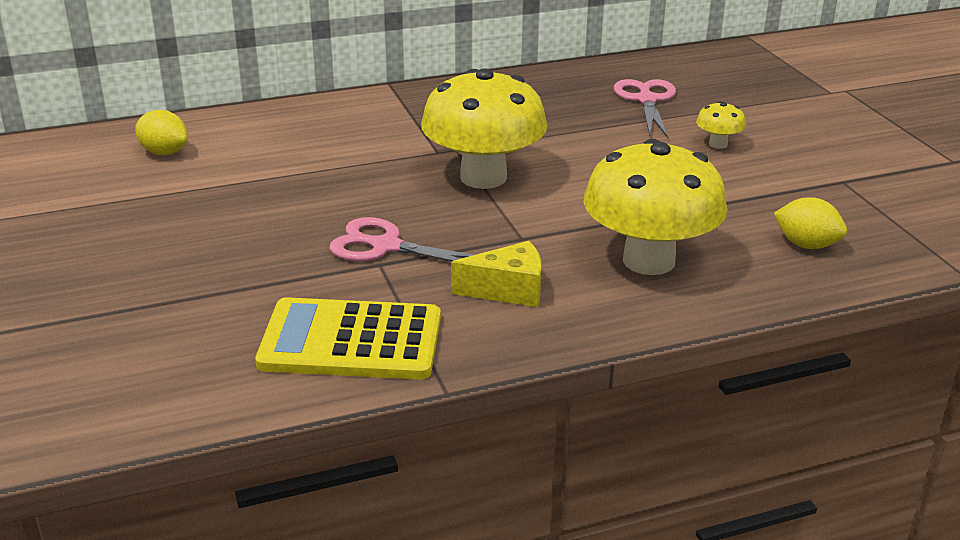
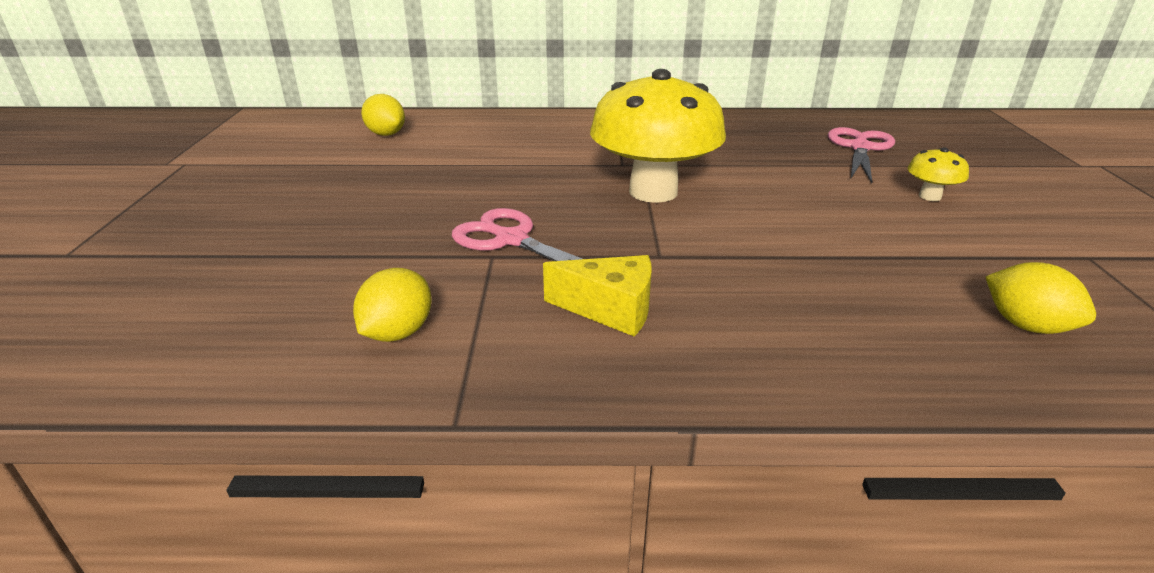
camera: 20 degrees right, 0 degrees up
(351, 341) = (398, 332): yellow calculator -> yellow lemon
(649, 260) = (800, 307): yellow mushroom -> none

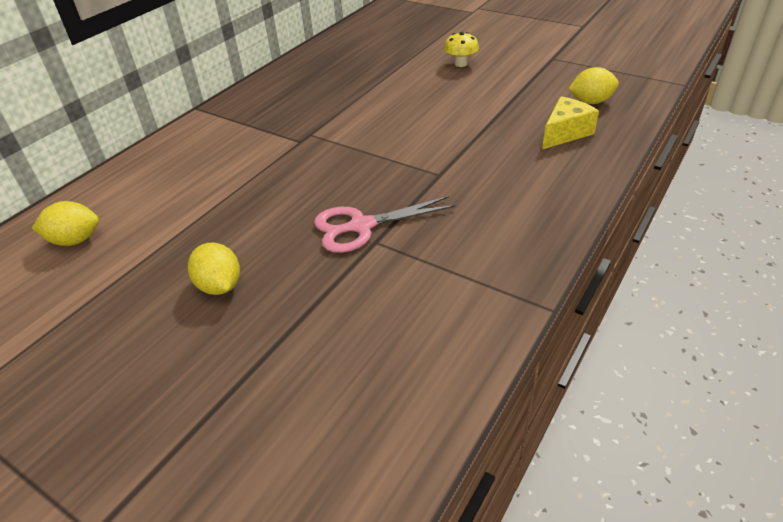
camera: 55 degrees left, 10 degrees up
(398, 332) = (439, 312): yellow lemon -> yellow lemon (220, 286)
(610, 309) = (483, 214): yellow cheese -> yellow cheese (565, 133)
(653, 192) = (356, 145): yellow mushroom -> none
(860, 148) = (383, 53): pink scissors -> none

